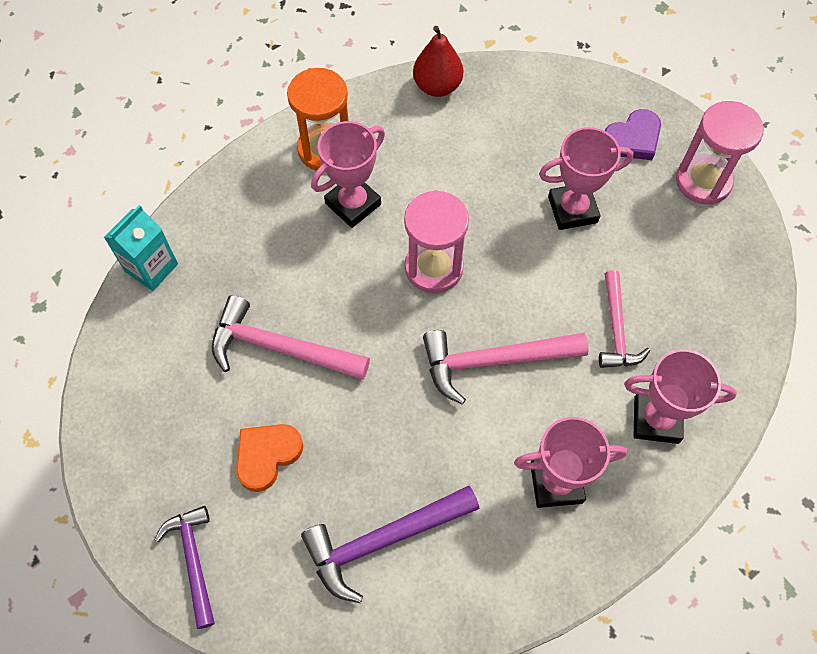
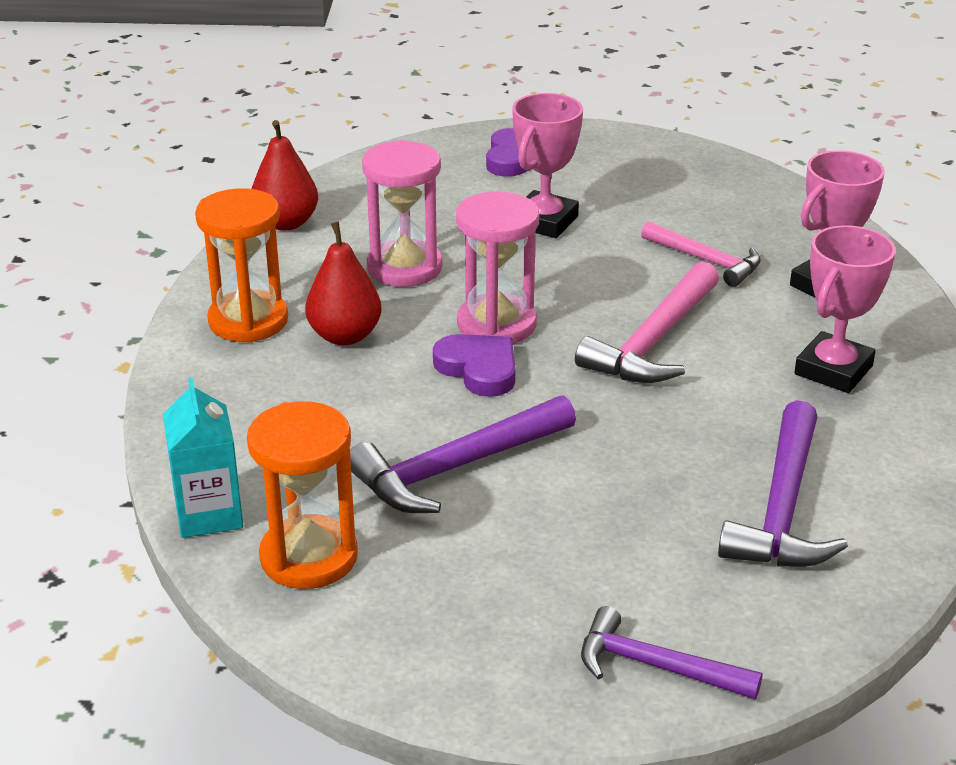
camera: 50 degrees left, 30 degrees down
(154, 337) = (309, 557): none -> orange hourglass
(267, 456) = (582, 542): orange heart -> none
(281, 348) = (457, 468): pink hammer -> purple hammer
(353, 204) = (345, 336): pink trophy -> red pear
(380, 292) = (479, 369): none -> purple heart
(703, 181) = (610, 149): pink hourglass -> pink hourglass (404, 268)

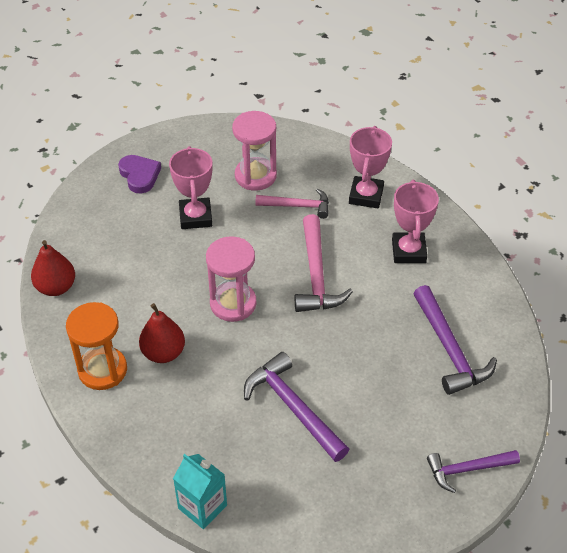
camera: 35 degrees left, 15 degrees up
(309, 557) = (273, 502): orange hourglass -> none
(404, 268) = (152, 288): pink hourglass -> pink hourglass (255, 176)
(457, 468) = (293, 408): purple hammer -> purple hammer turned 120 degrees clockwise
(479, 369) = (250, 339): purple heart -> none

